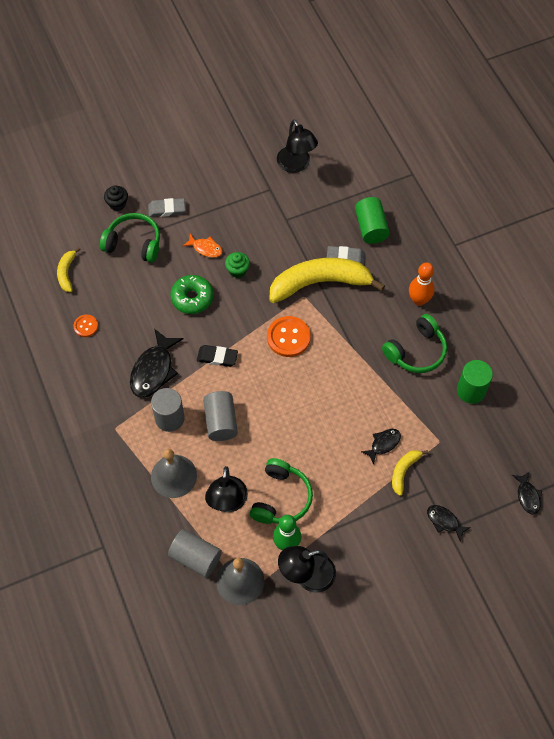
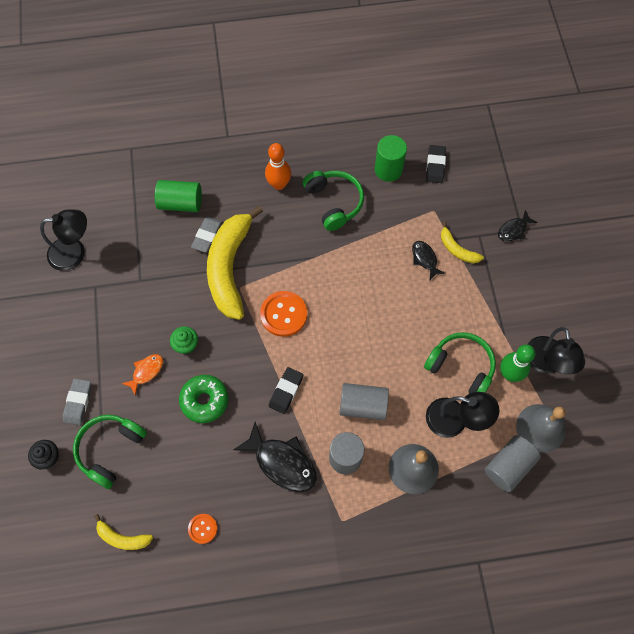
camera: 75 degrees left, 5 degrees up
(492, 433) = (435, 166): none -> black eraser
(527, 496) = (503, 157): black fish -> none

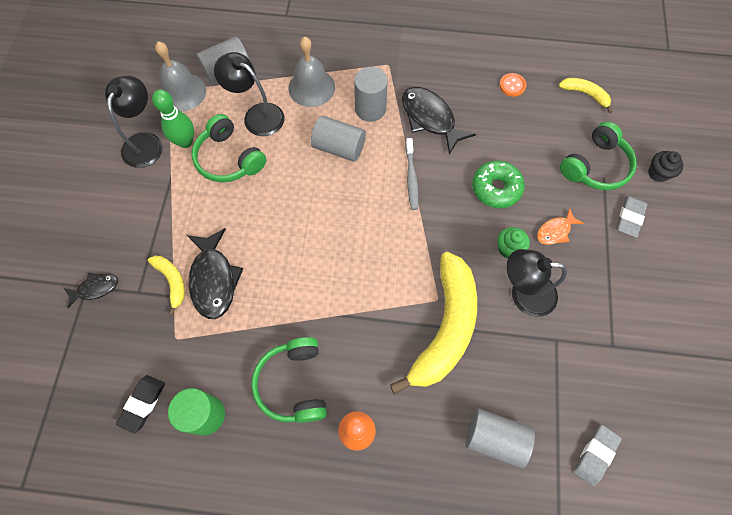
camera: 165 degrees left, 0 degrees up
(74, 252) = (640, 400): black lamp -> black lamp (523, 294)
(180, 203) = (495, 438): green cylinder -> grey cylinder
(207, 236) = (466, 379): grey eraser -> grey eraser (595, 455)
(283, 314) = (394, 256): orange button -> none
(286, 391) = (411, 178): black eraser -> grey toothbrush
(425, 259) = (214, 279): black fish -> black fish, size x1.80

